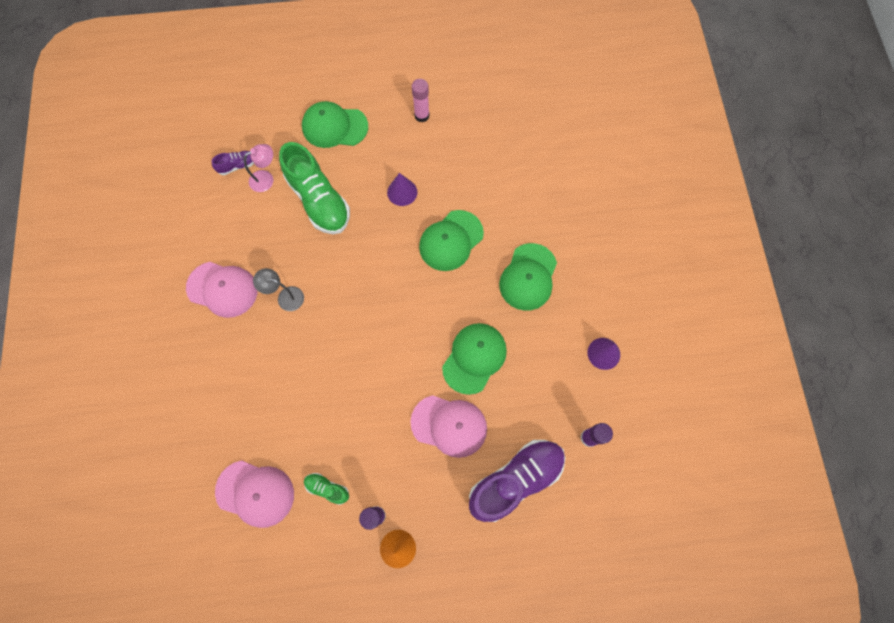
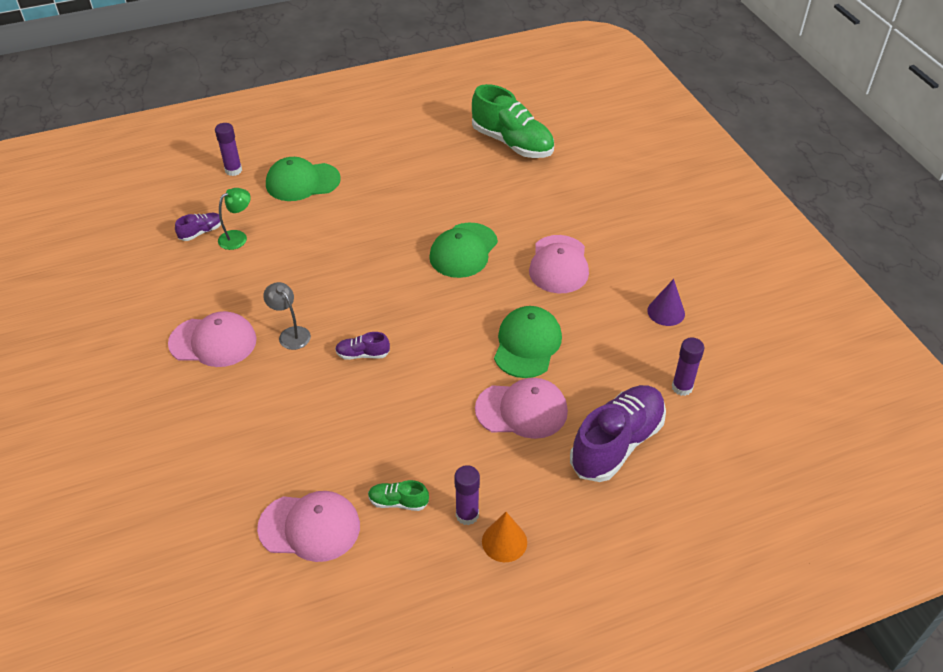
camera: 15 degrees left, 25 degrees down
(266, 178) = (238, 237): pink lamp -> green lamp
(279, 99) = (233, 170): none -> purple glue stick
(285, 296) = (291, 334): grey lamp -> grey lamp turned 45 degrees clockwise
(319, 200) = (304, 244): green shoe -> green shoe (512, 143)
(337, 333) = (363, 354): none -> purple shoe
(402, 192) = (395, 221): purple cone -> none
(422, 115) = (395, 157): pink glue stick -> none
(528, 277) = (559, 265): green cap -> pink cap

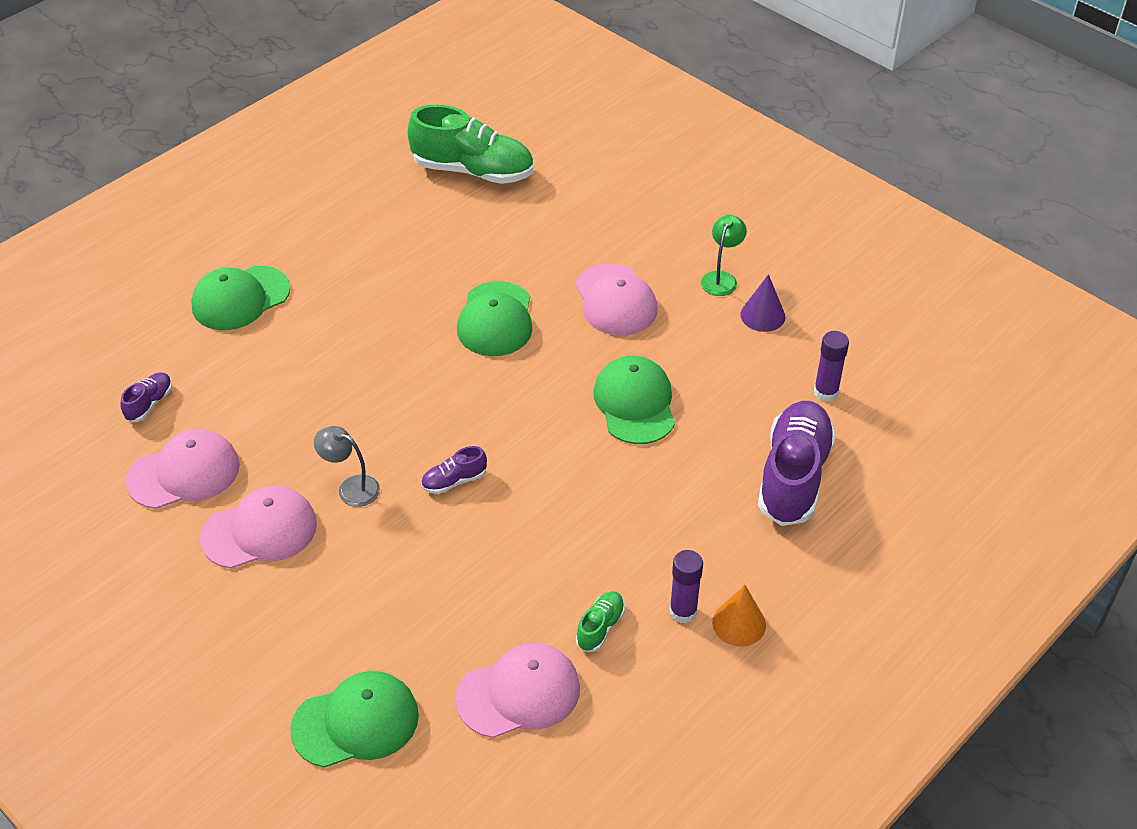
camera: 25 degrees left, 0 degrees up
(187, 501) = (356, 722): none -> green cap
(233, 170) = (138, 312): purple glue stick -> none
(238, 237) = (203, 394): green lamp -> green lamp (721, 278)
(398, 502) = (600, 627): green shoe -> green shoe turned 135 degrees clockwise
(522, 410) = (673, 478): pink cap -> pink cap (184, 473)

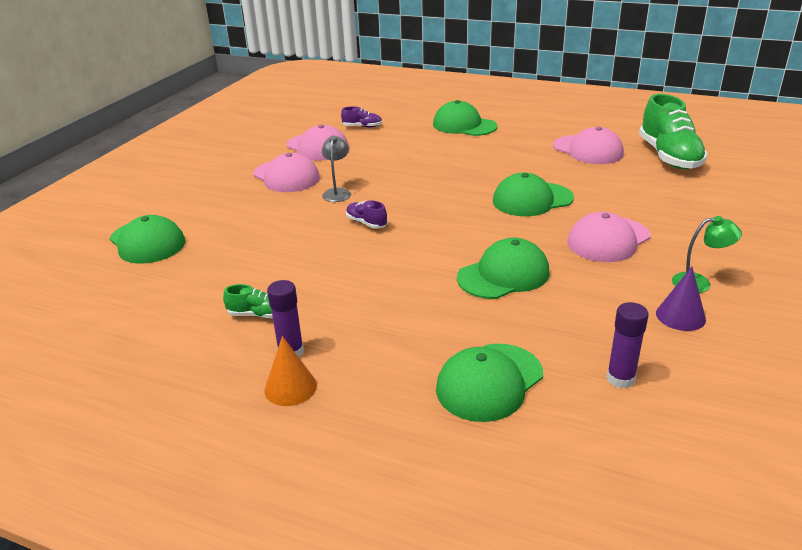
camera: 70 degrees right, 15 degrees down
(519, 693) = (184, 294): pink cap -> pink cap (588, 150)
(793, 477) = (489, 382): purple shoe -> green cap

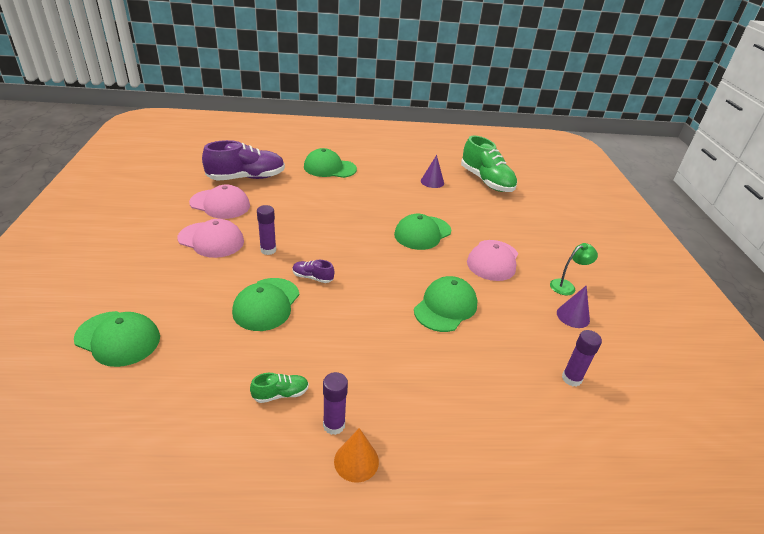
camera: 30 degrees left, 5 degrees up
(337, 192) = (268, 250): grey lamp -> purple glue stick
(362, 127) = (246, 178): purple shoe -> purple shoe, size x2.24
(489, 382) = (495, 407): green cap -> green cap (266, 304)
(588, 150) = (432, 182): pink cap -> purple cone

